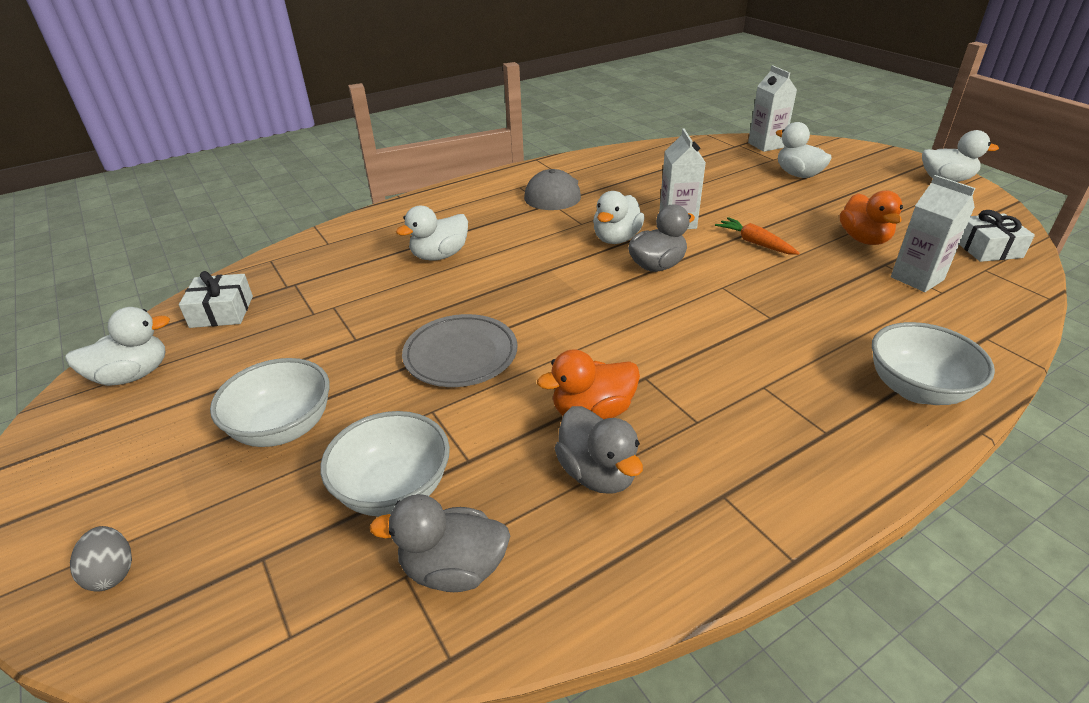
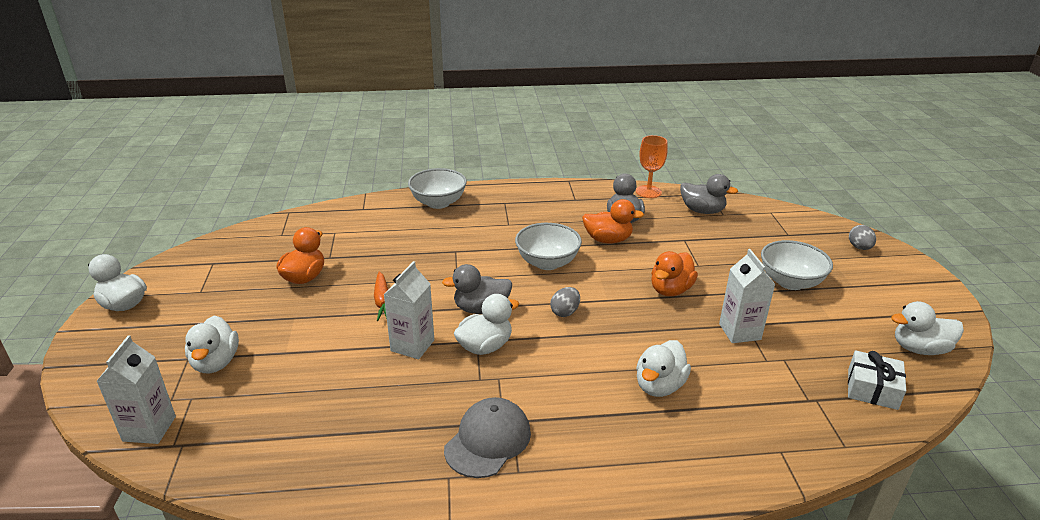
camera: 155 degrees left, 5 degrees down
(394, 489) = (725, 239): white bowl -> white bowl (547, 262)
(439, 255) = (659, 386): white duck -> white duck turned 135 degrees clockwise
(461, 355) = (670, 290): grey plate -> orange duck
(570, 289) = (565, 312): none -> grey egg
(597, 595) = (648, 192): none -> orange goblet
(917, 278) = (331, 243): white carton -> white carton (739, 332)
(987, 248) = (247, 244): white gift -> none

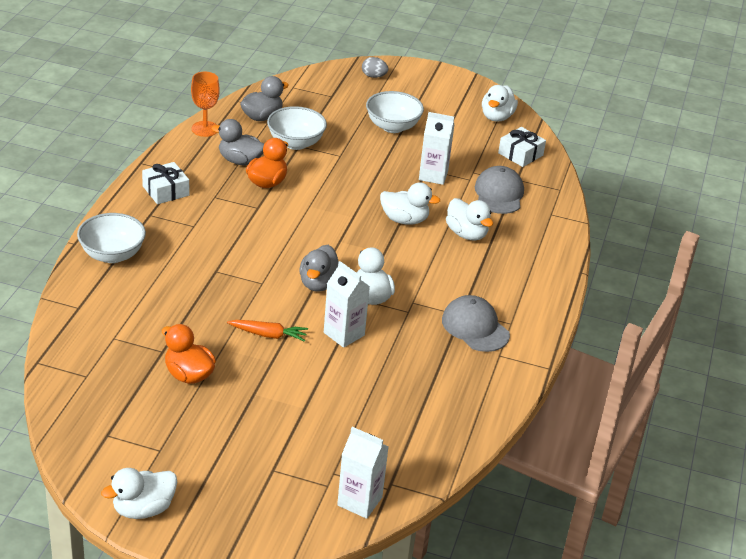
camera: 70 degrees left, 5 degrees up
(216, 362) = (291, 452): white duck -> white duck (404, 220)
(543, 200) = (165, 191): none -> white gift
(547, 262) = (277, 226): white bowl -> white bowl (295, 143)
(565, 312) = (354, 243): grey egg -> none
(670, 290) = (363, 182): orange duck -> none
(767, 392) = (499, 194): none -> grey cap

